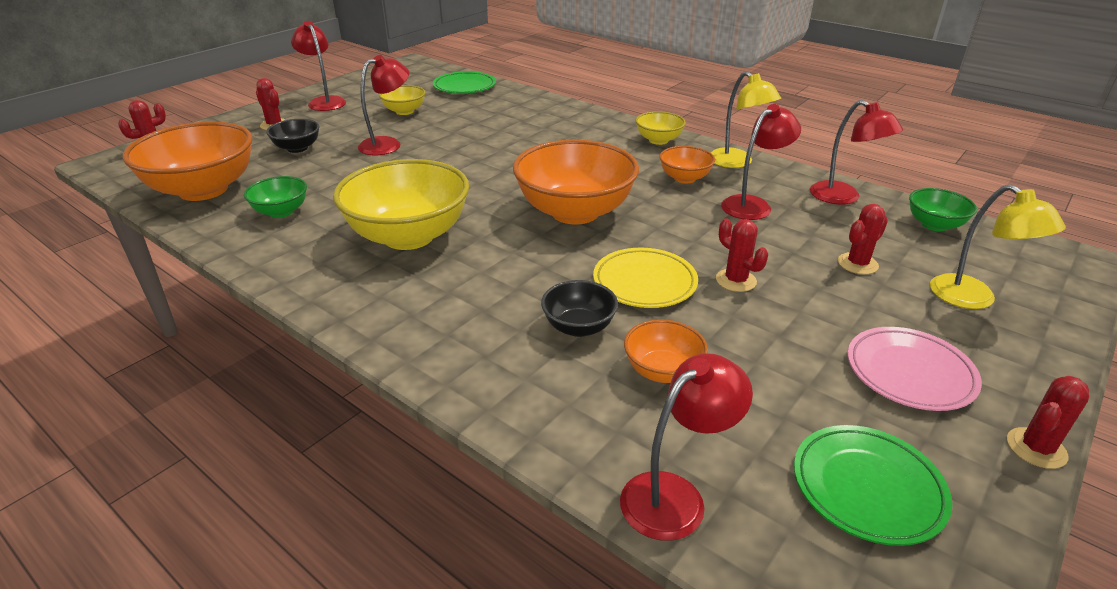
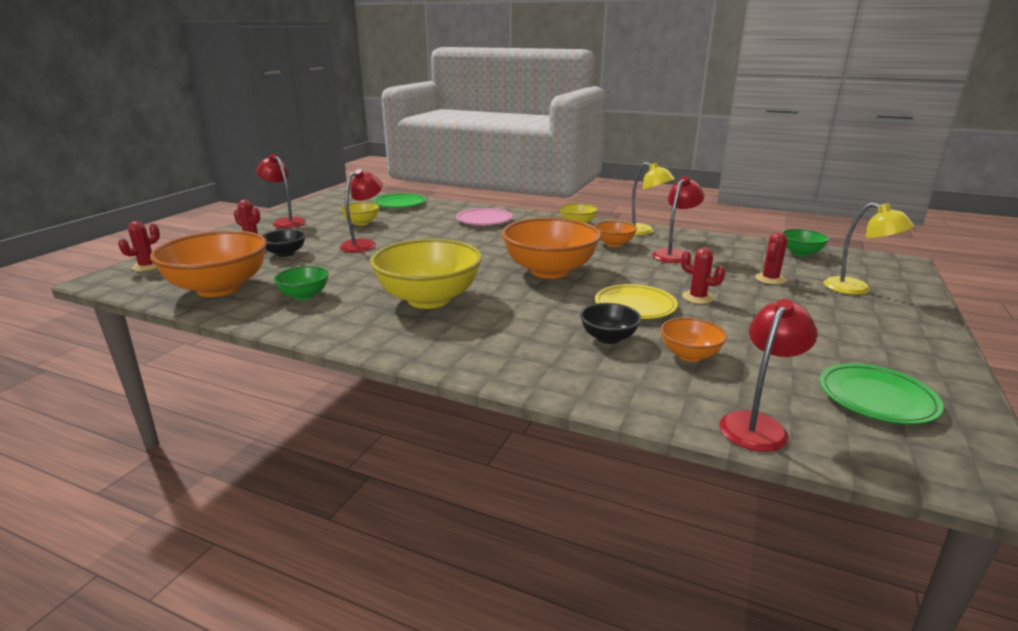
camera: 15 degrees left, 10 degrees down
(843, 197) = (731, 244): red lamp -> none
(909, 373) = (851, 333): pink plate -> pink plate (484, 220)
(1036, 448) = (956, 361): red cactus -> none

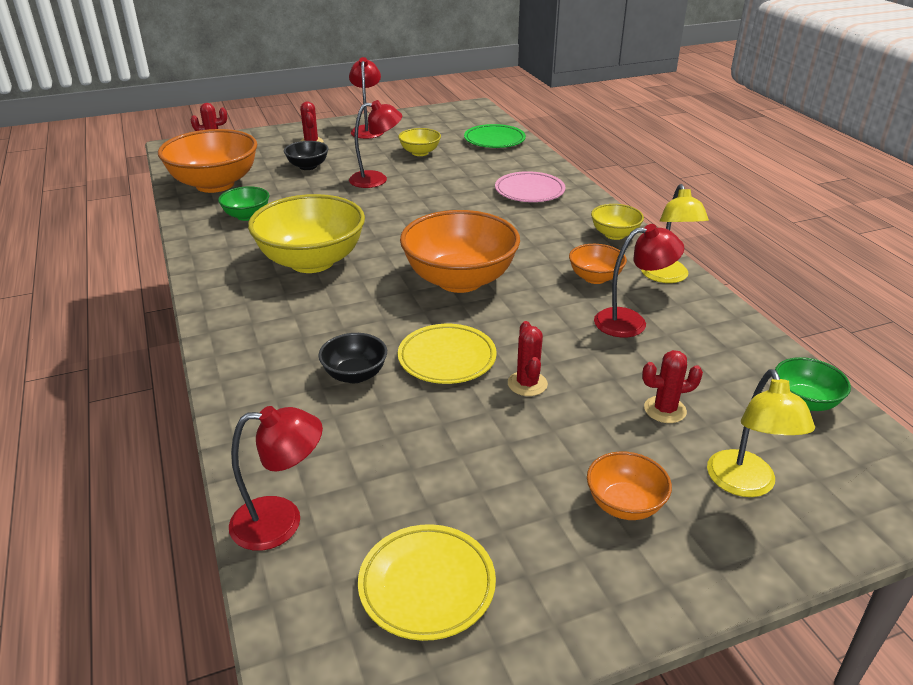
camera: 45 degrees right, 10 degrees up
(689, 355) = (377, 432): orange bowl -> orange bowl (624, 504)
(876, 398) = (427, 585): green plate -> yellow plate

